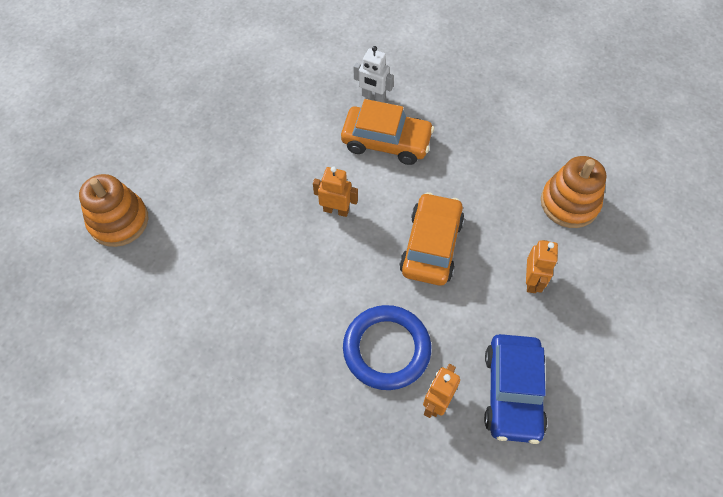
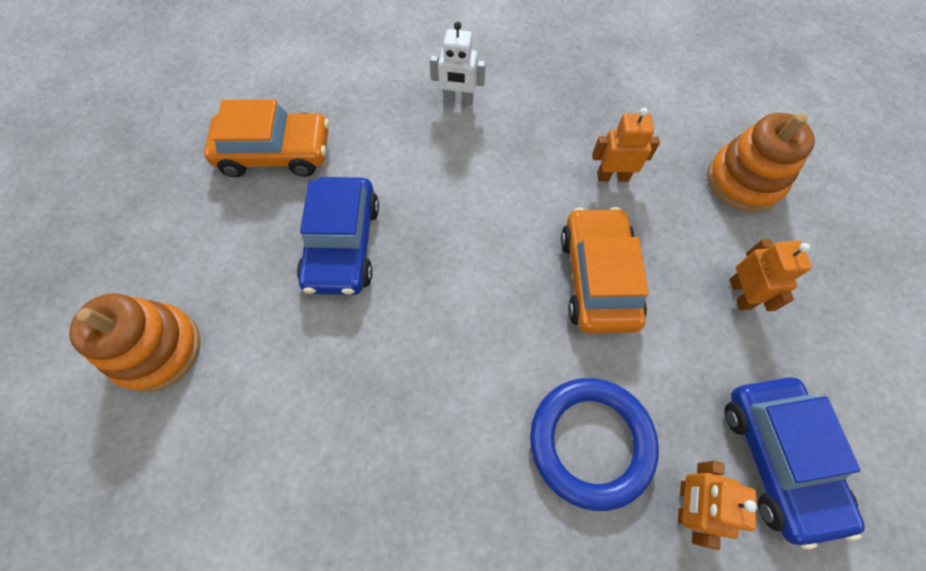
camera: 15 degrees left, 5 degrees up
(258, 181) = (342, 244): none -> blue car
(336, 210) = (458, 259): orange robot -> orange robot (612, 176)
(386, 142) = (494, 153): orange car -> orange car (275, 153)

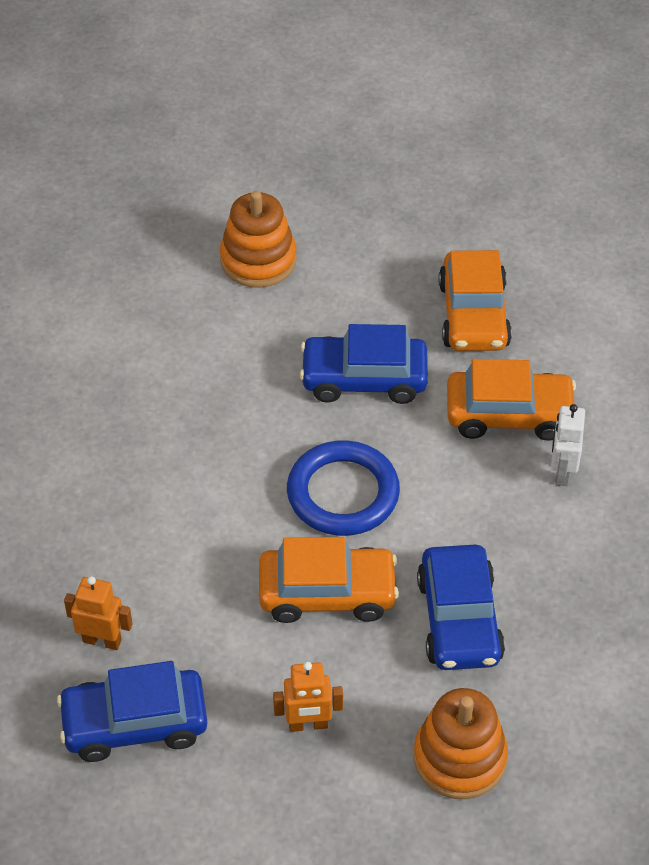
camera: 90 degrees right, 15 degrees down
(395, 132) = (509, 414): none -> orange car
(591, 442) = (160, 572): blue ring -> blue ring (343, 493)
(612, 176) = (459, 619): orange robot -> blue car

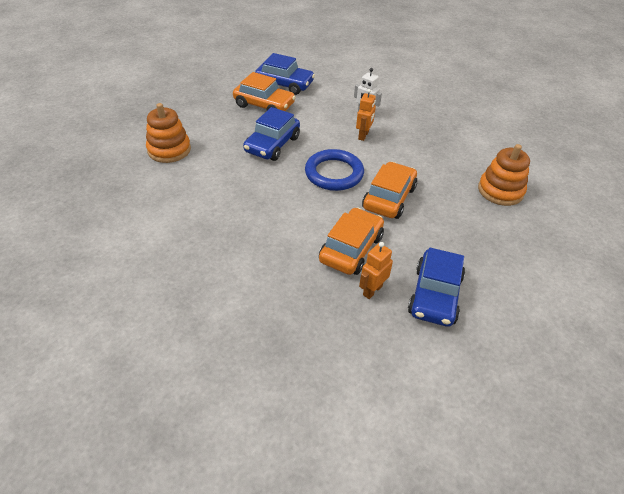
camera: 65 degrees left, 5 degrees down
(308, 725) = (463, 230): orange robot -> orange robot (363, 135)
(459, 619) = (426, 165): blue car -> blue car (284, 84)
(509, 414) = (325, 115): orange car -> orange car (351, 249)

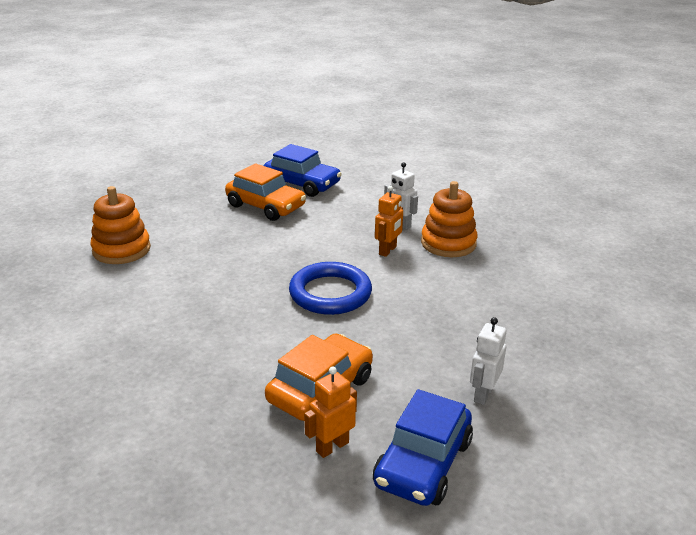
camera: 10 degrees right, 15 degrees down
(272, 144) = (259, 253): blue car -> none
(389, 198) = (397, 330): orange car -> none
(459, 241) = (483, 394): none -> white robot
(500, 191) = (566, 334): orange stacking toy -> orange stacking toy (448, 243)

